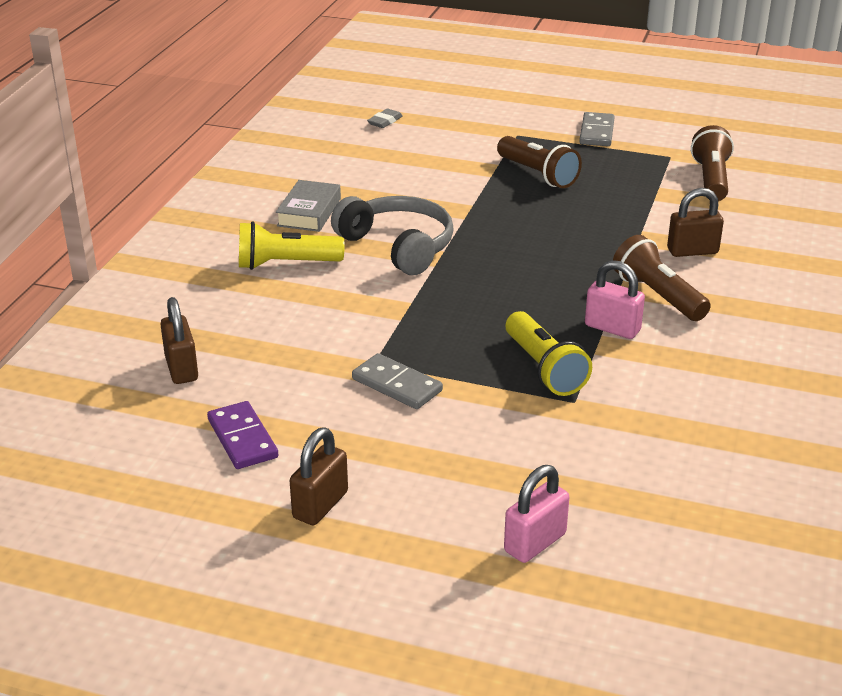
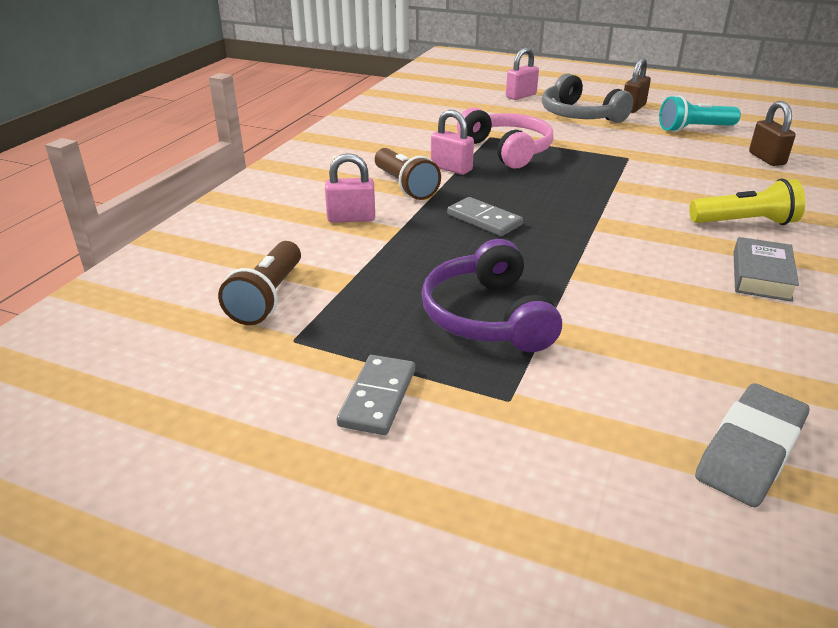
camera: 175 degrees left, 0 degrees up
(242, 438) = (694, 129): purple domino -> turquoise flashlight
(385, 121) = (750, 450): grey eraser -> grey eraser, size x2.02
(397, 385) = (608, 146): grey domino -> grey domino (484, 220)
(398, 246) = (641, 234): grey headphones -> grey headphones (579, 115)
(538, 174) = (487, 316): brown flashlight -> purple headphones
(544, 368) = (507, 150): yellow flashlight -> pink headphones
(692, 251) = (351, 218): brown padlock -> pink padlock

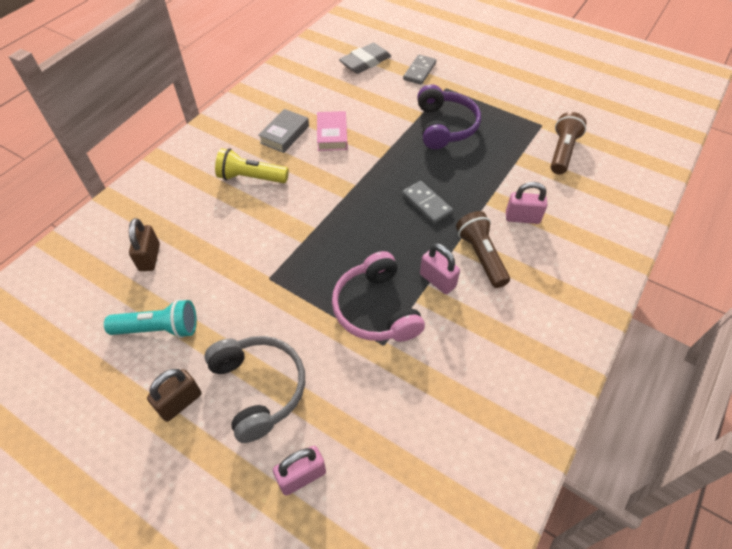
camera: 170 degrees left, 20 degrees up
(377, 397) = (500, 94): grey domino -> grey domino (419, 71)
(682, 283) = (332, 135): none -> pink book

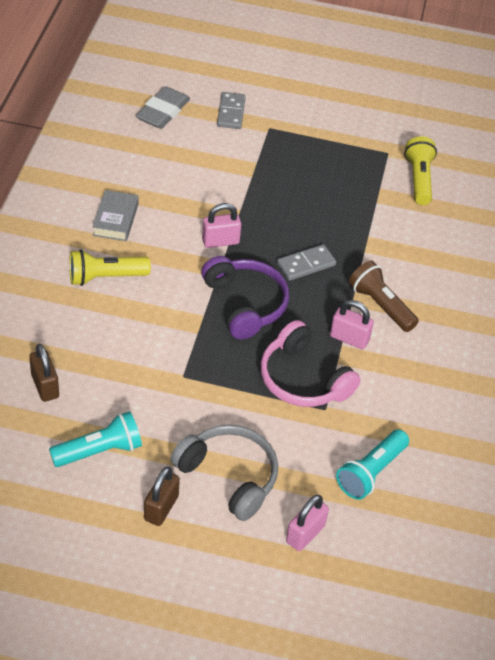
camera: 25 degrees left, 5 degrees down
(332, 135) = (169, 209): pink book -> none
(400, 426) = (371, 472): none -> turquoise flashlight
(427, 203) = (306, 264): grey domino -> grey domino turned 60 degrees counterclockwise
(445, 126) = (288, 175): purple headphones -> purple headphones (245, 304)
(522, 218) = (405, 258): pink padlock -> pink padlock (220, 241)
(562, 152) = (419, 179): brown flashlight -> yellow flashlight

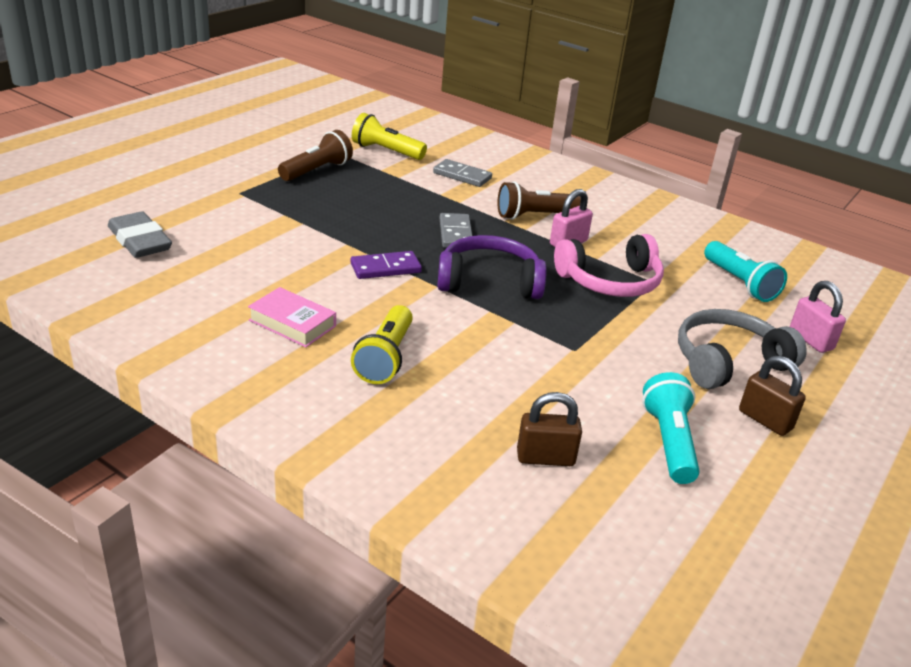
camera: 65 degrees left, 15 degrees down
(115, 220) = (292, 323): grey book -> pink book
(220, 241) = (385, 268): pink padlock -> purple domino
(231, 112) = (191, 204): grey domino -> grey domino (462, 176)
(343, 153) = (317, 170): none -> brown flashlight

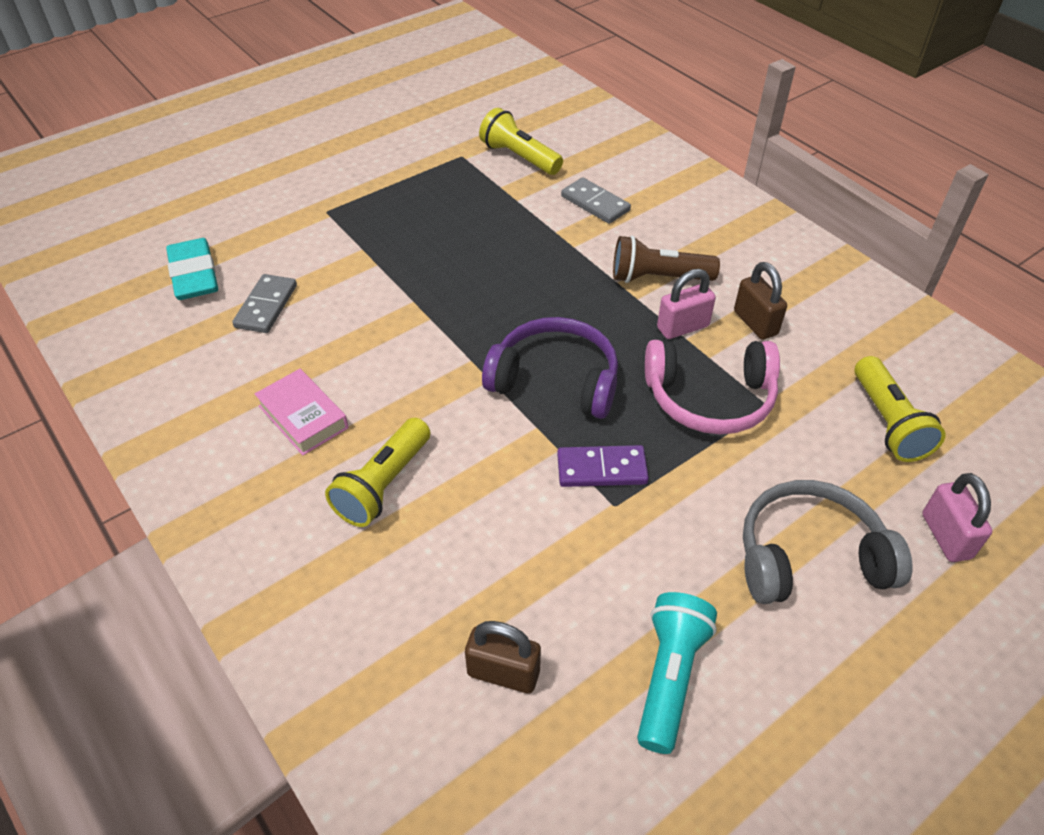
camera: 20 degrees right, 15 degrees up
(140, 241) = (194, 275): grey eraser -> turquoise eraser
(317, 170) = (426, 183): brown flashlight -> none
(385, 268) = (441, 345): purple domino -> purple domino (601, 469)
(455, 234) = (547, 298): grey domino -> grey domino (266, 306)
(740, 283) = (887, 422): turquoise flashlight -> yellow flashlight
(765, 420) = (816, 664): brown padlock -> brown padlock (755, 323)

